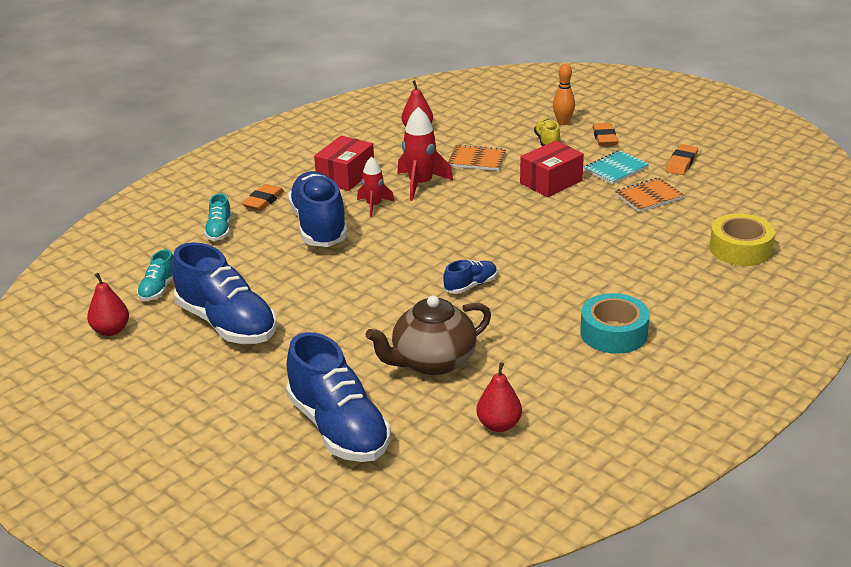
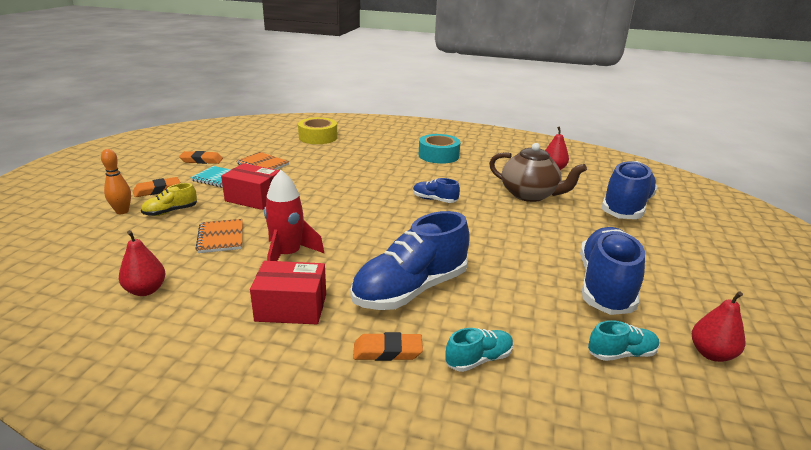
camera: 120 degrees left, 5 degrees down
(374, 205) = (347, 270): red rocket -> none

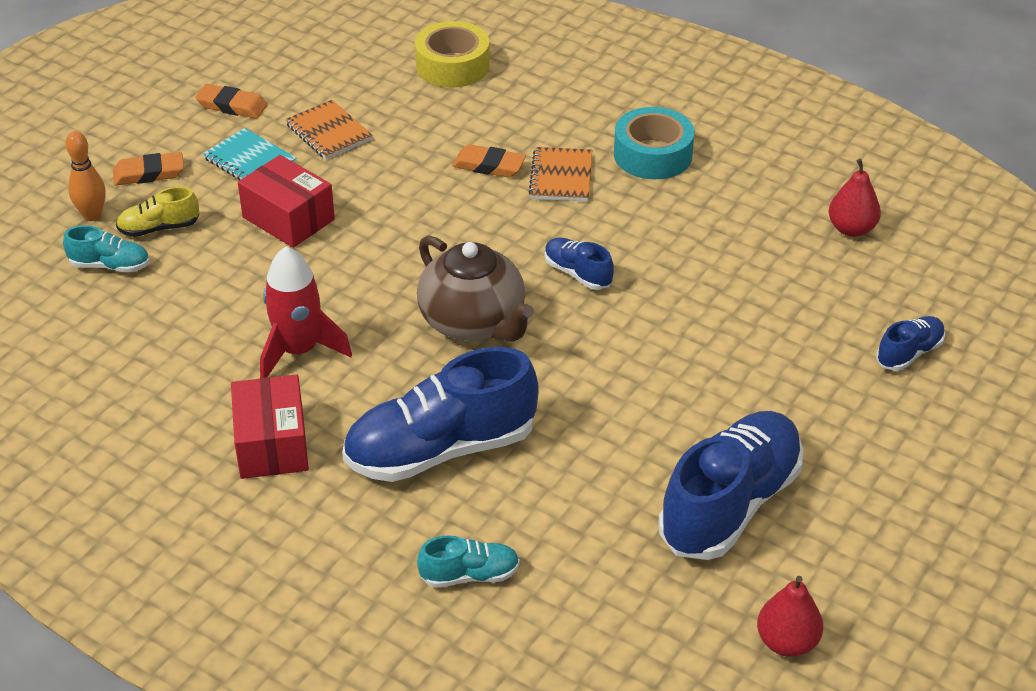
camera: 20 degrees right, 15 degrees up
(146, 290) = (101, 377): red pear -> none
(221, 237) = (217, 297): orange notebook -> orange notebook (561, 177)
(291, 307) = (272, 444): red box -> red box turned 60 degrees clockwise
(387, 351) = (363, 537): orange eraser -> orange eraser (489, 165)
(530, 195) = (754, 291): brown teapot -> brown teapot (473, 322)
(621, 354) = (661, 612): turquoise shoe -> turquoise shoe (110, 265)
(626, 207) = (909, 353): blue shoe -> blue shoe, size x0.47

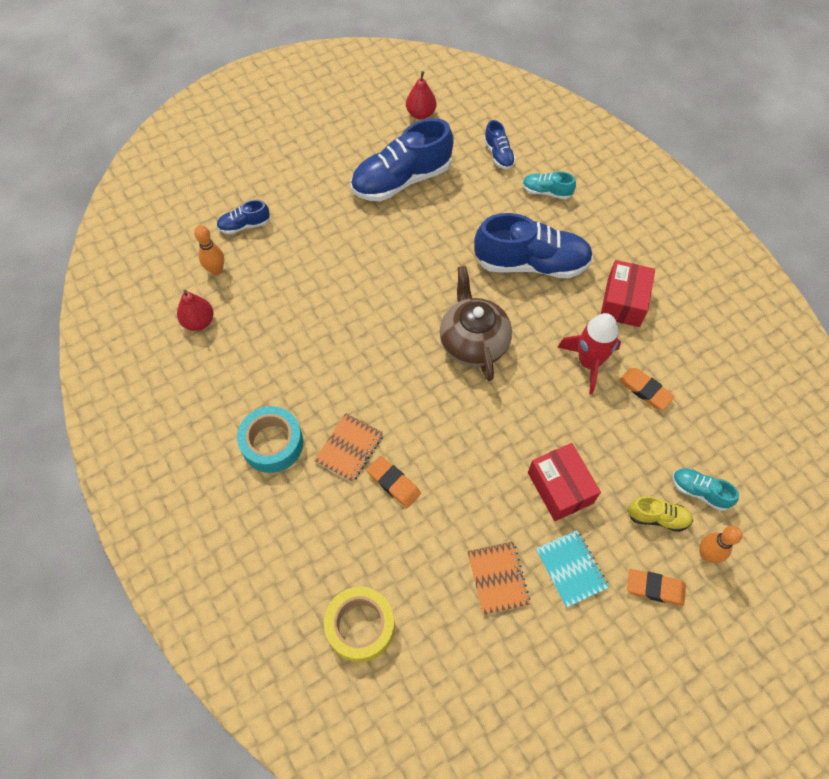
camera: 155 degrees left, 20 degrees up
(232, 106) = (567, 653): orange eraser -> orange eraser (645, 390)
(577, 273) = (389, 355): blue shoe -> blue shoe (498, 154)
(889, 288) = (216, 270): none -> orange bowling pin

